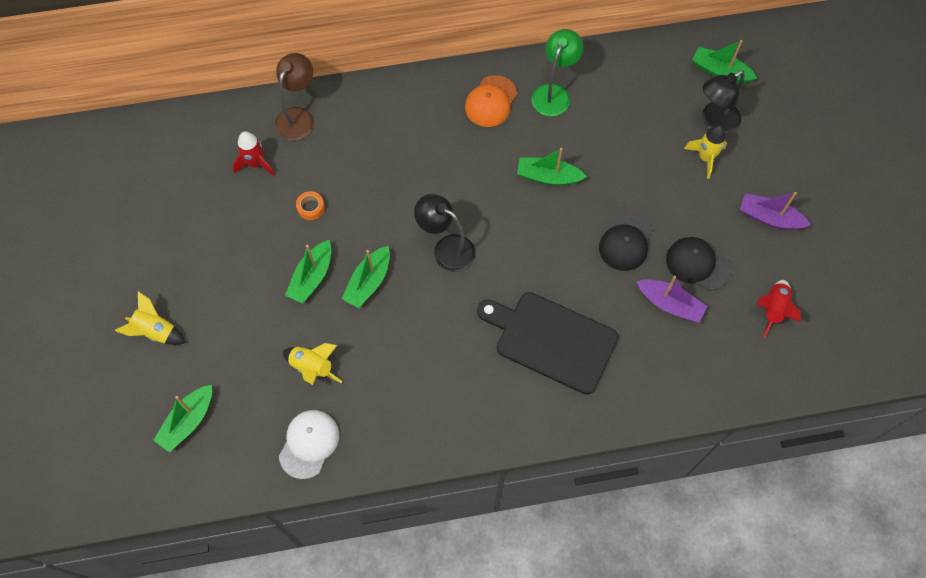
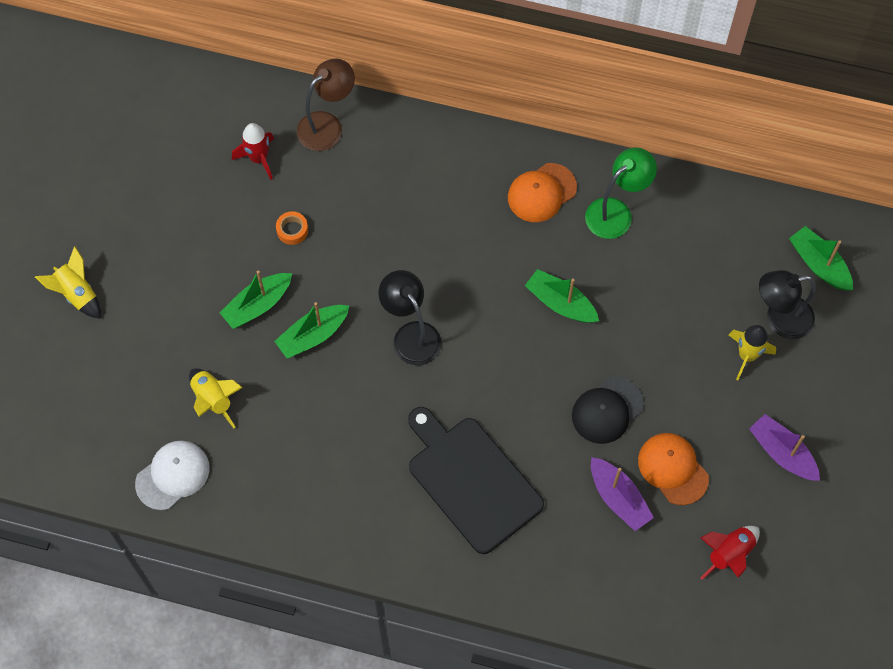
camera: 25 degrees right, 0 degrees up
(188, 421) = (66, 400): green boat -> none
(697, 264) = (673, 469): black cap -> orange cap

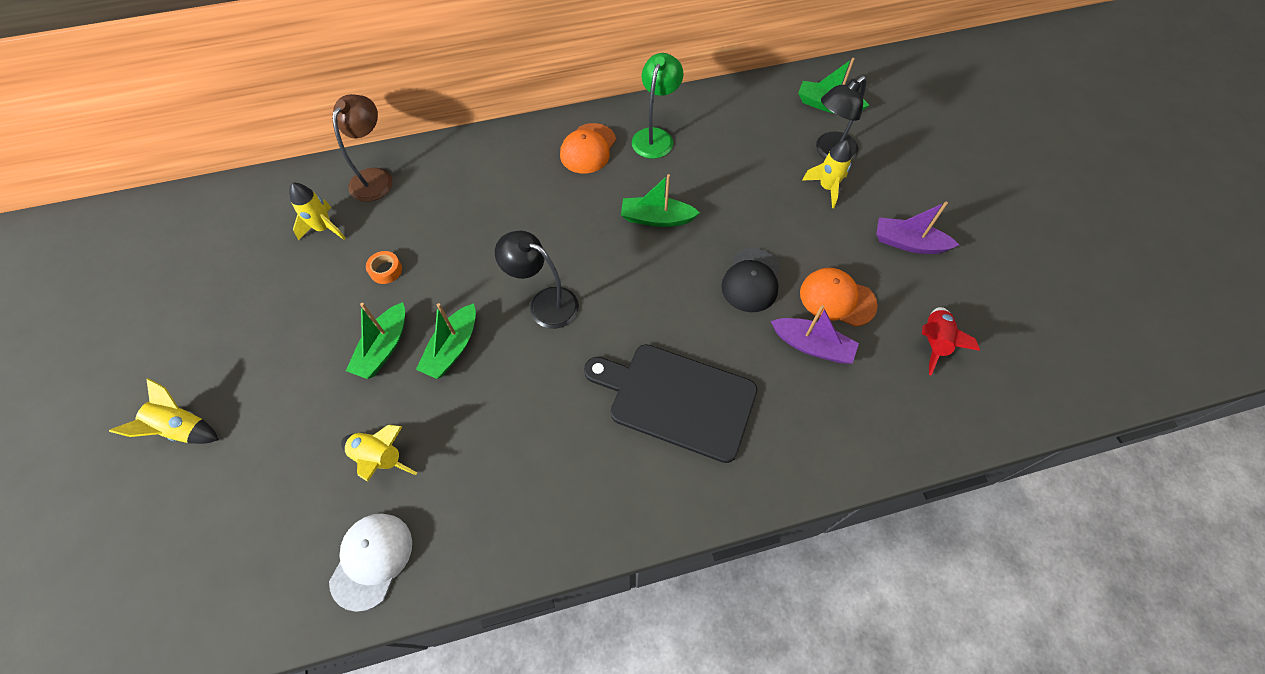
camera: 30 degrees left, 5 degrees down
(258, 158) = (324, 228): red rocket -> yellow rocket

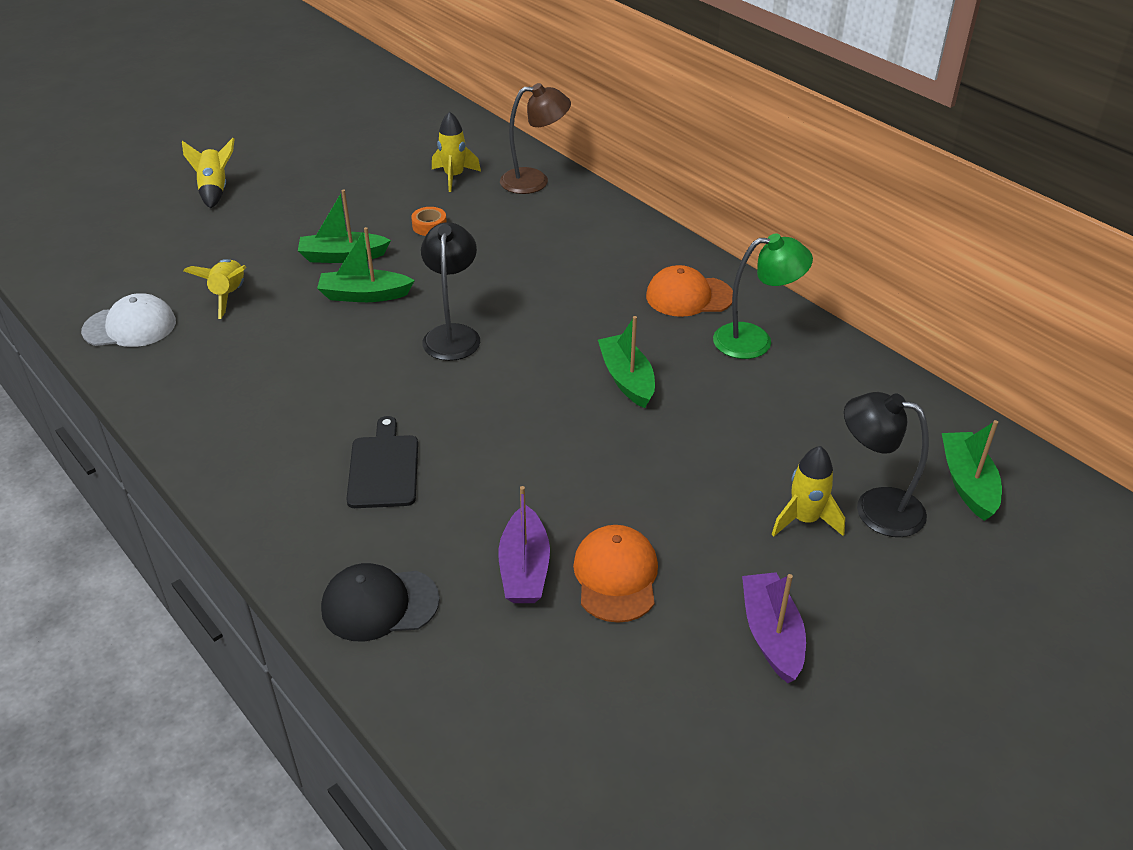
camera: 65 degrees right, 20 degrees down
(676, 399) = (383, 468): black cutting board -> black cutting board, size x0.59
(751, 280) = (590, 485): black cap -> black cap (379, 604)
(933, 342) = (607, 701): red rocket -> none

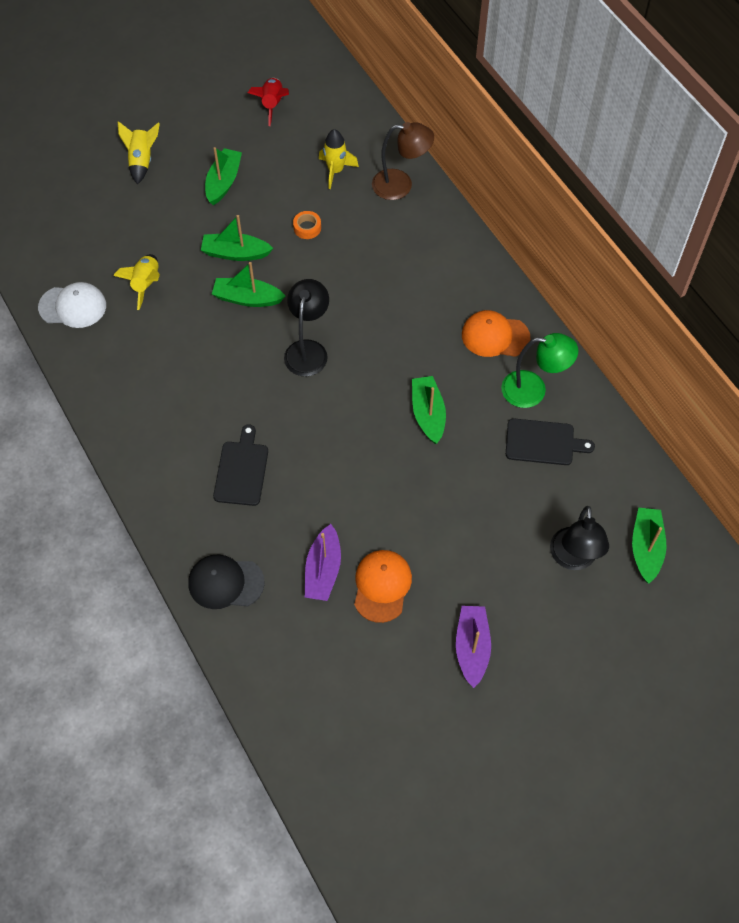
camera: 10 degrees right, 20 degrees up
(319, 198) = (223, 182): none -> green boat
(368, 133) = (272, 105): none -> red rocket
(787, 390) = (543, 442): none -> black cutting board
(804, 520) = (521, 561): yellow rocket -> none
(875, 508) = (573, 559): black lamp -> black lamp turned 120 degrees counterclockwise

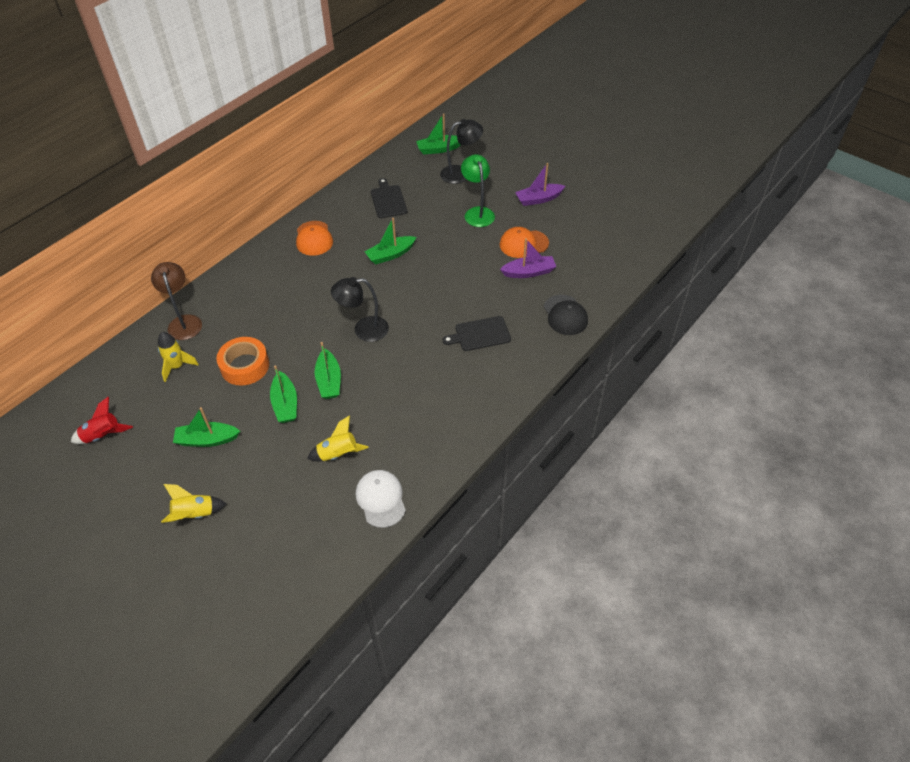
camera: 110 degrees left, 10 degrees down
(307, 228) = (245, 366): orange tape -> orange tape, size x2.03
(533, 390) = (350, 212): green lamp -> green lamp (477, 212)

